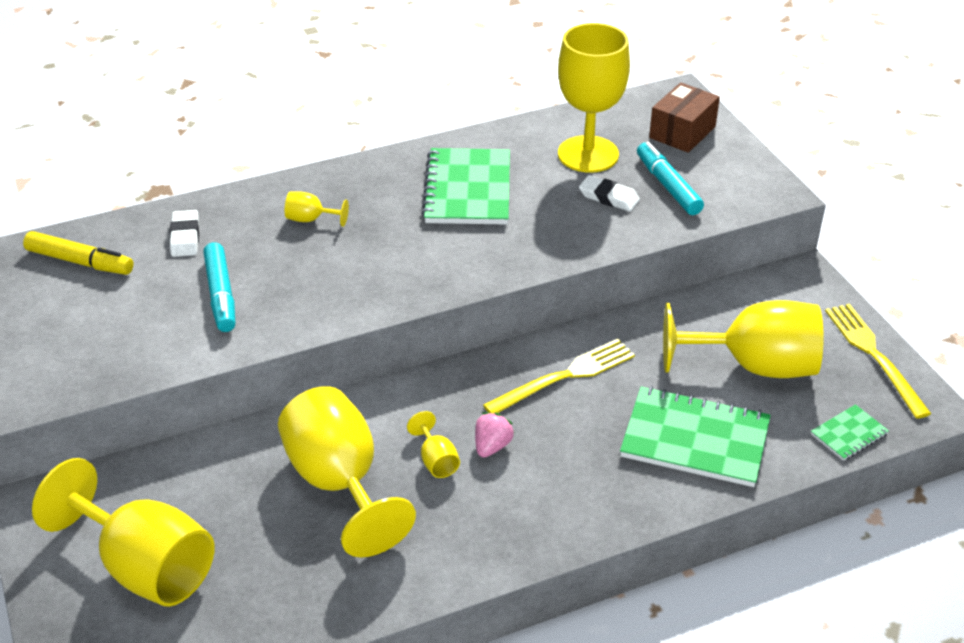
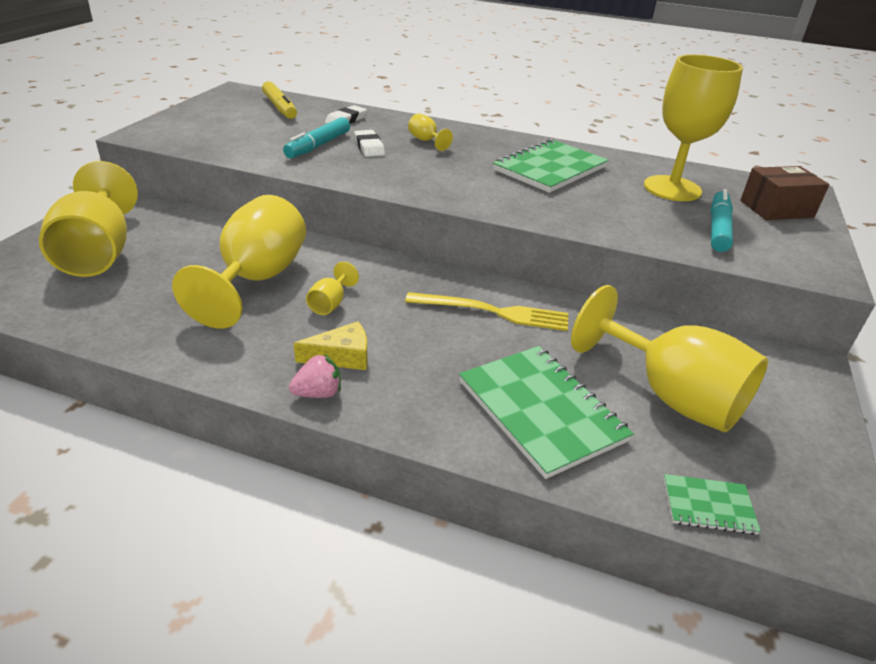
camera: 40 degrees right, 5 degrees down
(492, 446) = (378, 318): pink strawberry -> pink strawberry (318, 393)
(515, 500) = (342, 357): none -> yellow cheese
(608, 197) = (654, 213): white eraser -> white eraser (369, 147)
(874, 356) = (820, 462): yellow fork -> none

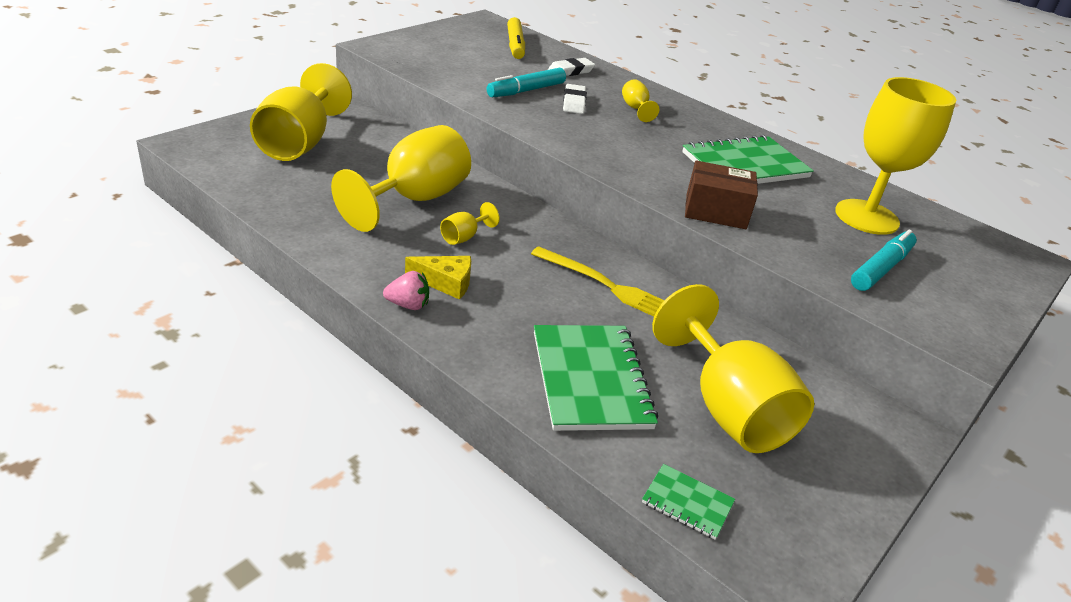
camera: 20 degrees right, 0 degrees up
(776, 209) = (974, 267): brown box -> brown box (715, 211)

